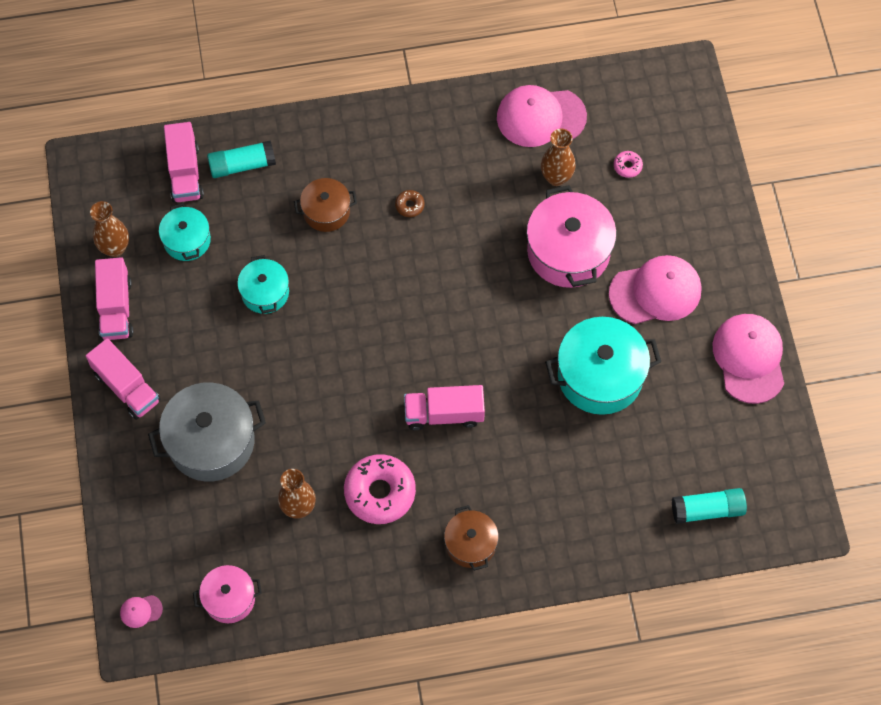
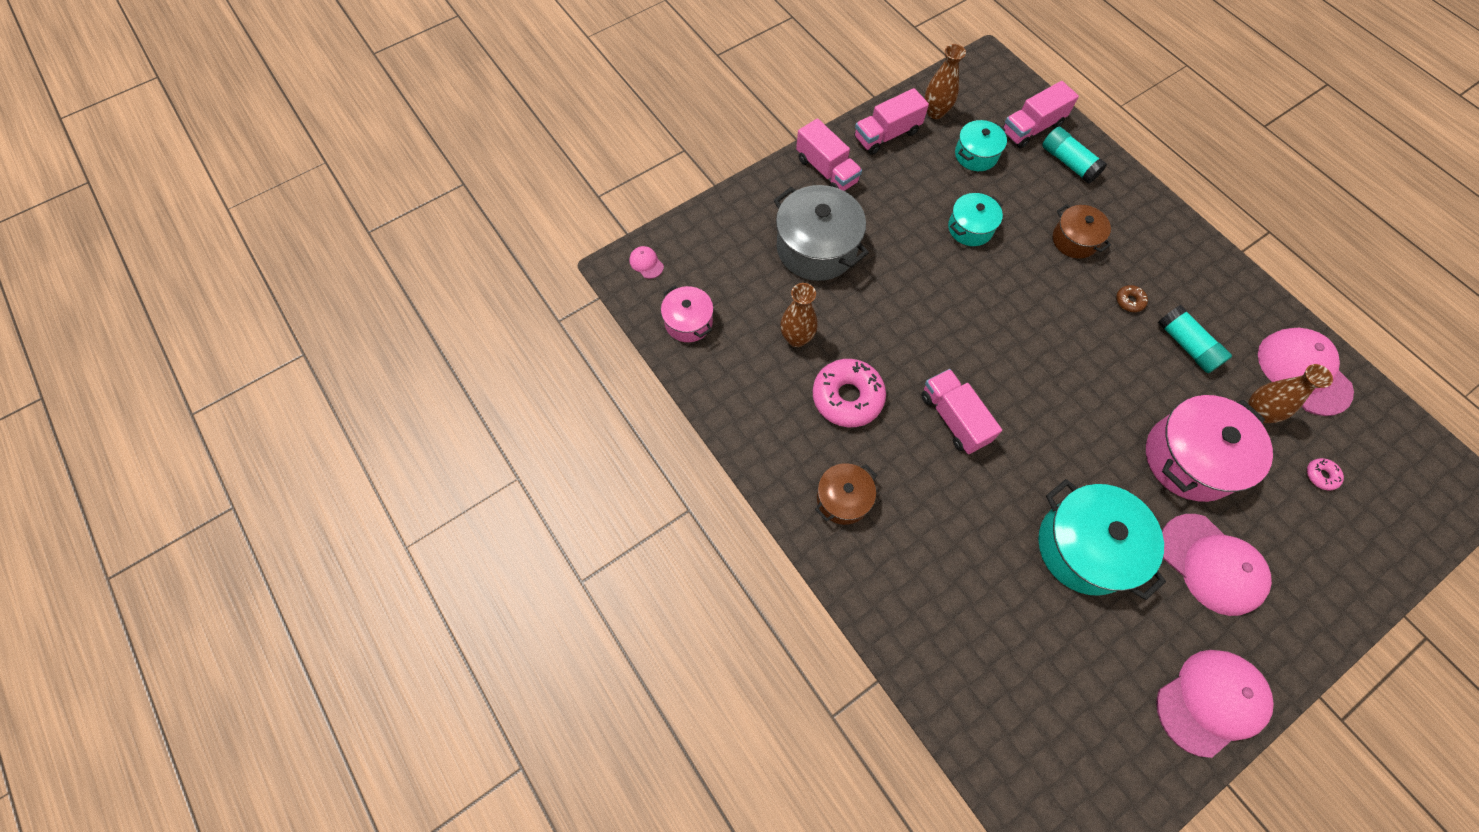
camera: 65 degrees right, 0 degrees up
(126, 387) = (826, 170): pink truck -> pink truck turned 60 degrees counterclockwise
(707, 510) = (1013, 729): turquoise glue stick -> turquoise glue stick (1186, 345)

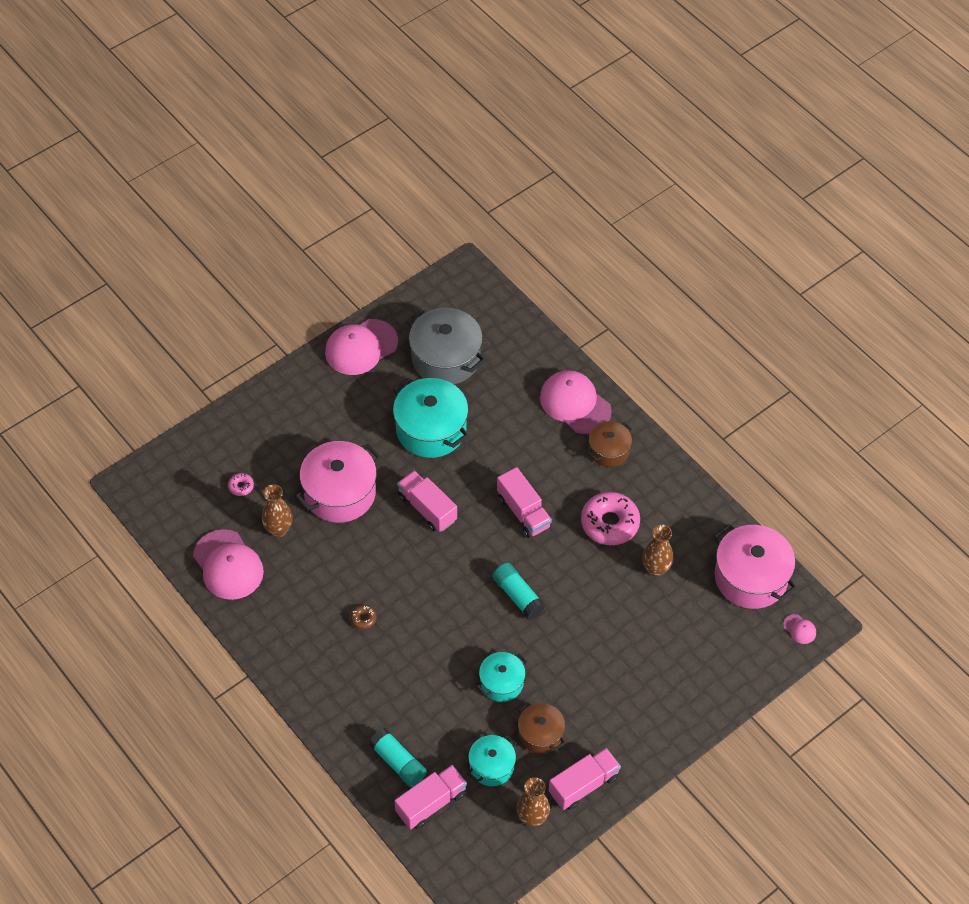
camera: 175 degrees right, 10 degrees down
(688, 322) = (750, 577): pink pot -> pink pot, size x1.75
(816, 248) = (646, 653): grey pot -> grey pot (445, 358)
(826, 170) = (643, 738): pink truck -> pink truck (427, 508)
(1074, 240) = (404, 676): brown pot -> brown pot (540, 734)
(1186, 345) = (321, 582): turquoise glue stick -> turquoise glue stick (518, 596)
(1211, 564) = (341, 424): pink cap -> pink cap (575, 404)

